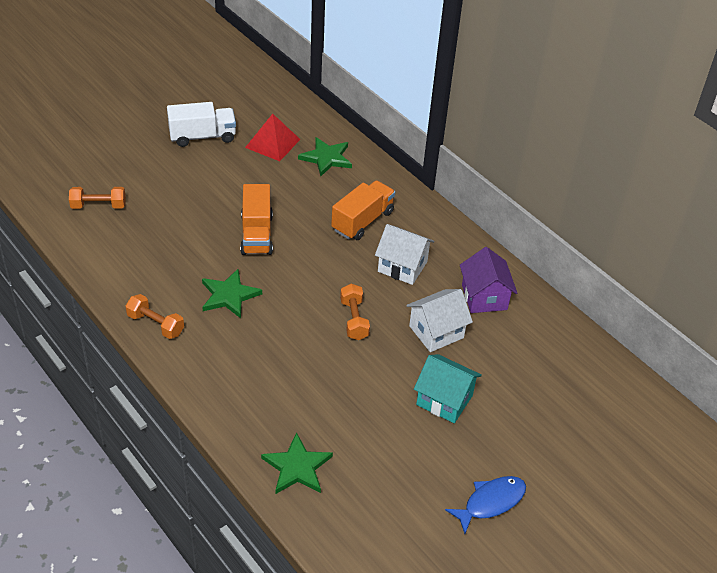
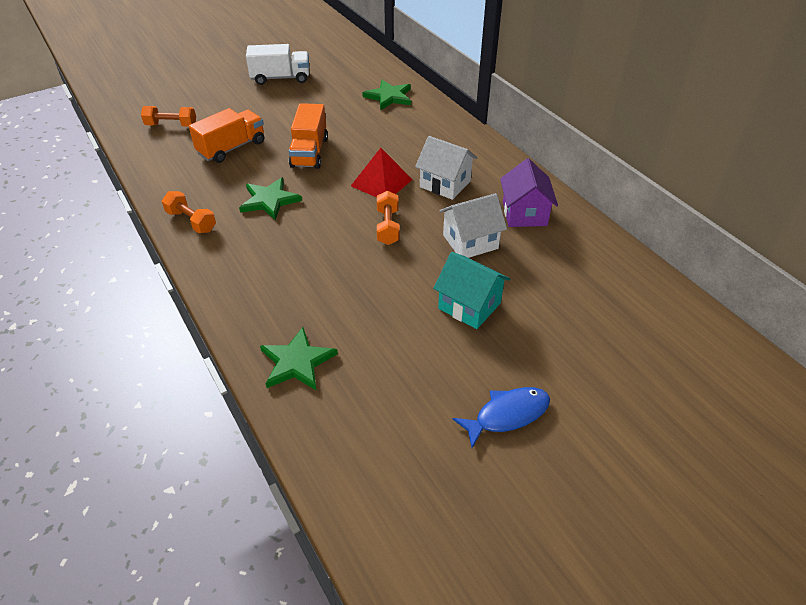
camera: 10 degrees right, 0 degrees up
(272, 143) = (342, 85): red pyramid -> red pyramid (381, 182)
(362, 221) = (413, 146): orange truck -> orange truck (232, 148)

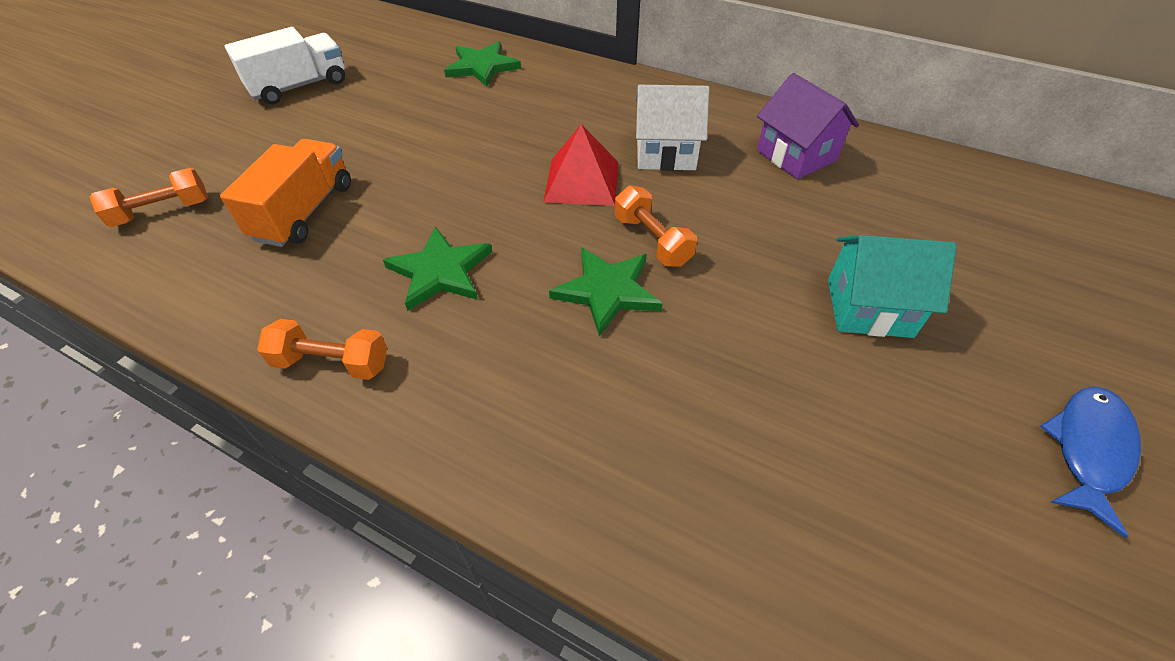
camera: 30 degrees left, 5 degrees up
(297, 362) = (740, 535): green star -> green star (607, 291)
(309, 152) = (438, 175): orange truck -> none
(470, 242) = (775, 217): white house -> none

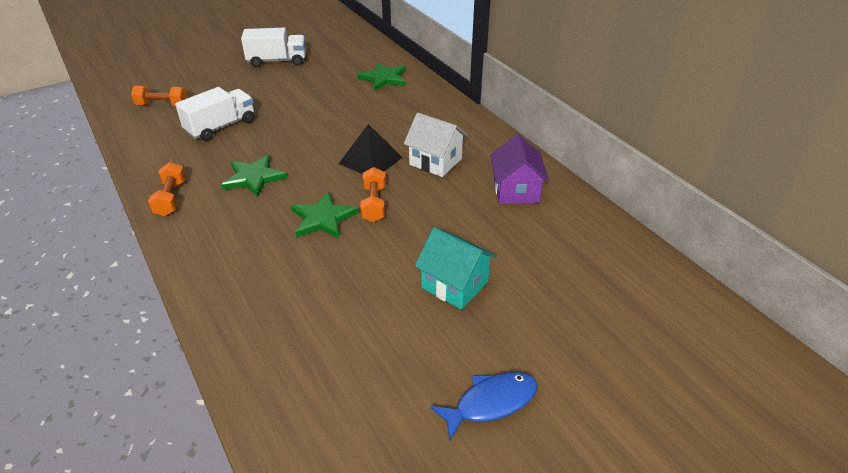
camera: 30 degrees right, 10 degrees down
(304, 212) = (221, 127): orange truck -> white truck
(332, 363) = (171, 198): orange dumbbell -> orange dumbbell turned 45 degrees clockwise
(582, 181) = (370, 160): red pyramid -> black pyramid

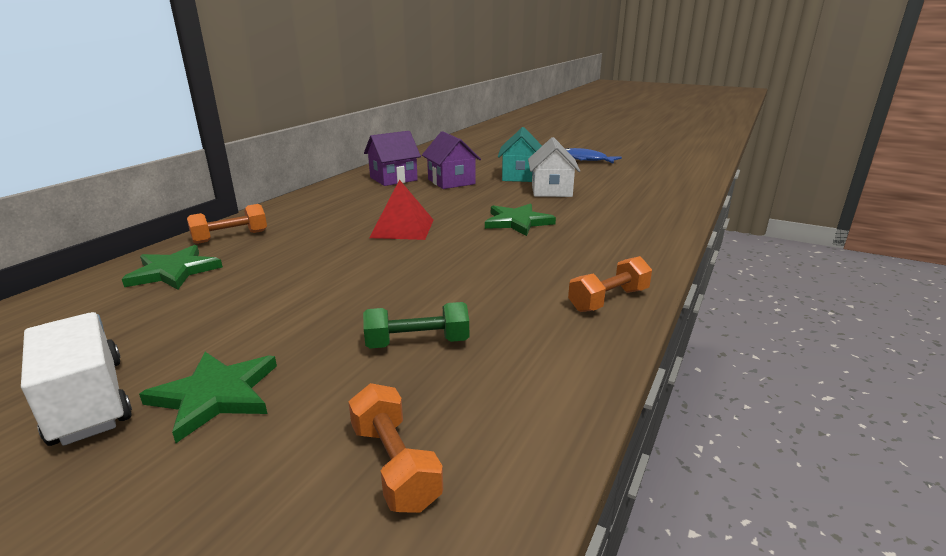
camera: 120 degrees left, 15 degrees down
(221, 127) = (417, 343): white truck -> green dumbbell
(254, 178) = (504, 270): green star -> green star (215, 395)
(370, 160) = (402, 228): black pyramid -> red pyramid
(374, 204) = (470, 211): orange dumbbell -> orange dumbbell (230, 237)
(435, 162) = (377, 206): white house -> white house (551, 191)
(475, 224) = (451, 182): none -> purple house

